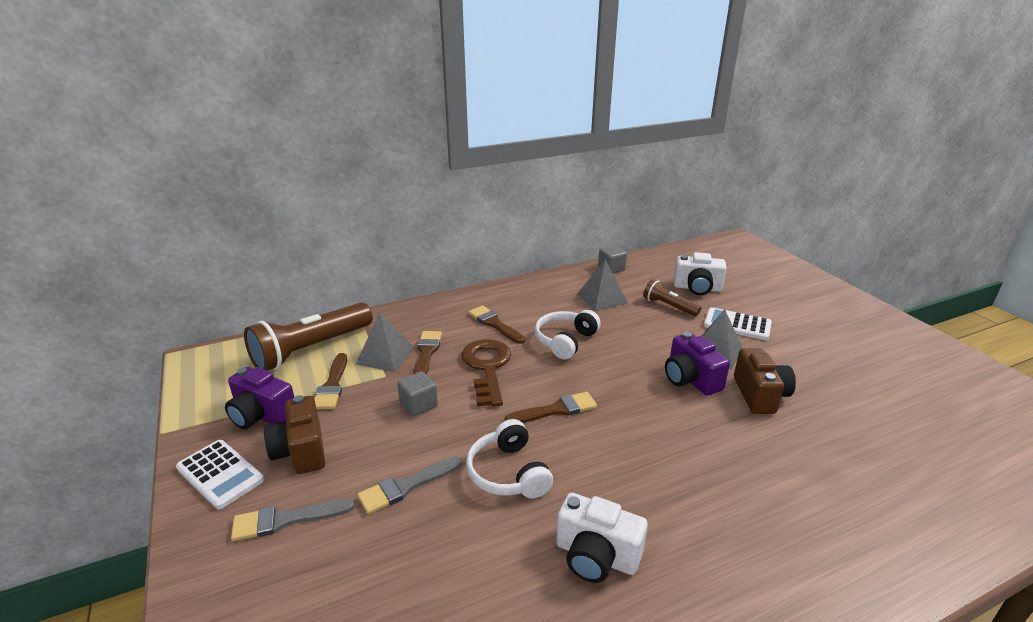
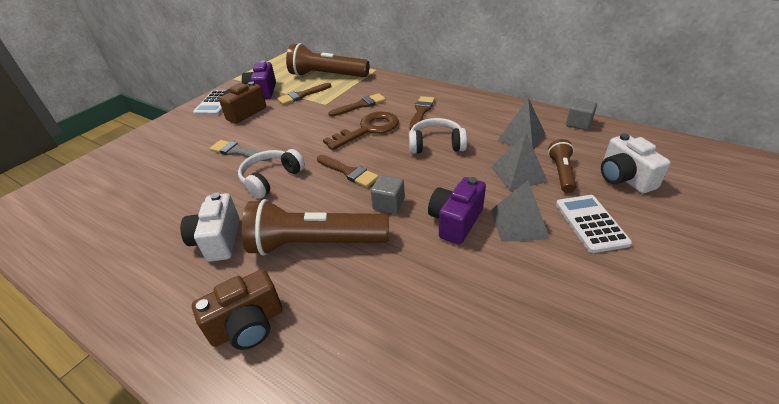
camera: 60 degrees right, 10 degrees up
(286, 519) = (196, 132): grey brush -> none
(385, 356) = (344, 95): grey pyramid -> grey pyramid (518, 174)
(418, 405) = (308, 125): grey cube -> grey cube (388, 204)
(661, 474) = (315, 243): none -> brown flashlight
(759, 395) = (478, 272): brown camera -> brown camera (248, 325)

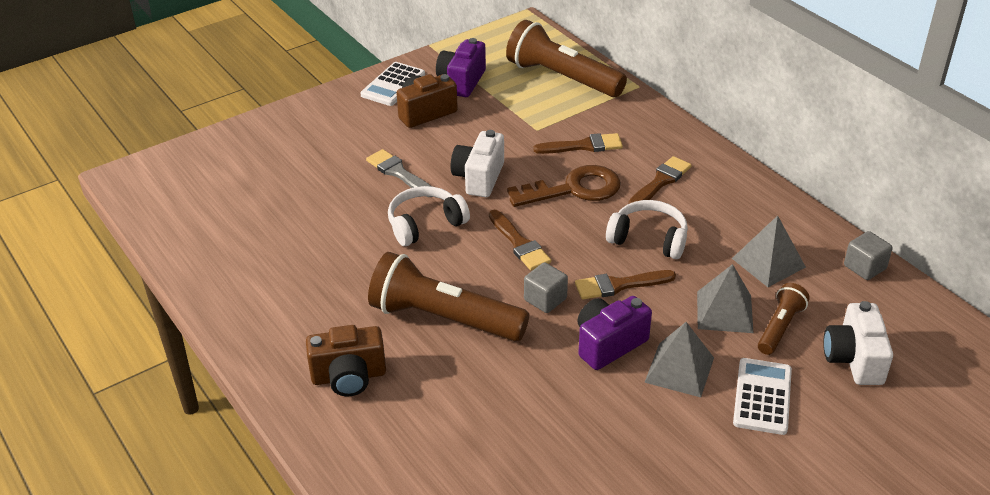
camera: 20 degrees right, 0 degrees up
(218, 240) = (344, 282): white camera -> white camera (479, 178)
(302, 95) = (513, 104): brown brush -> brown brush (619, 285)

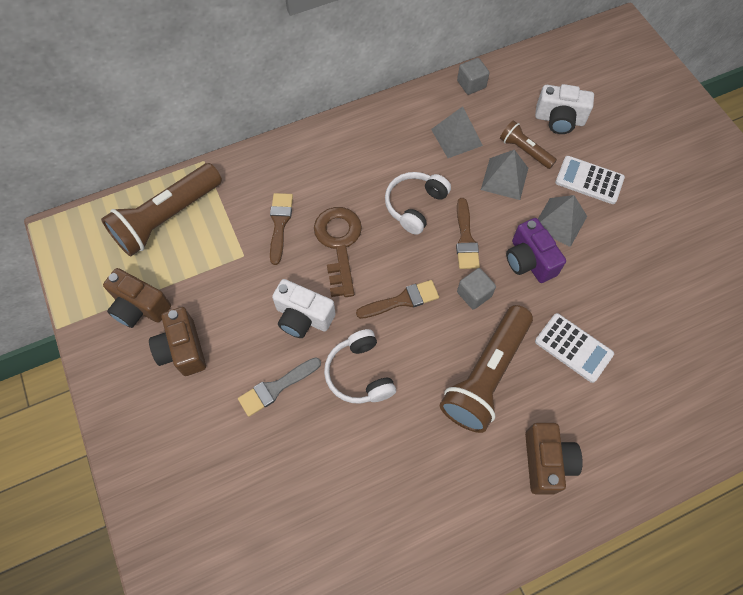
camera: 80 degrees left, 25 degrees up
(393, 85) = (120, 375): white calculator -> white calculator (573, 348)
(462, 81) = (140, 307): purple camera -> brown camera
(660, 182) = (345, 179): brown brush -> none

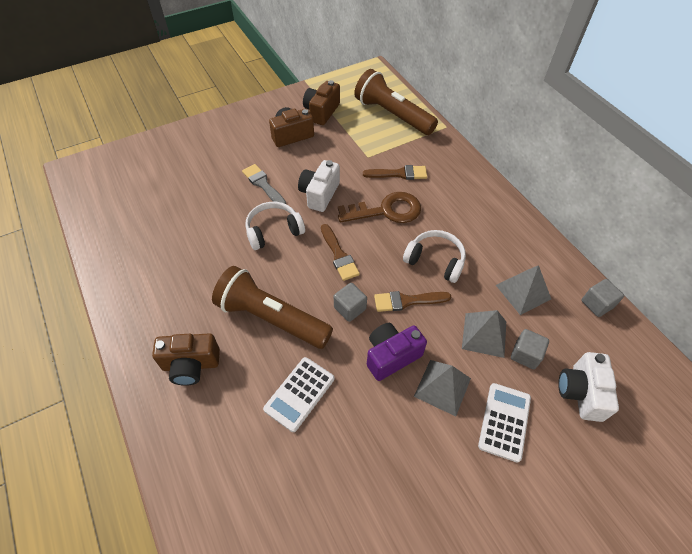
camera: 85 degrees right, 10 degrees down
(524, 151) = (525, 355): brown flashlight -> grey cube

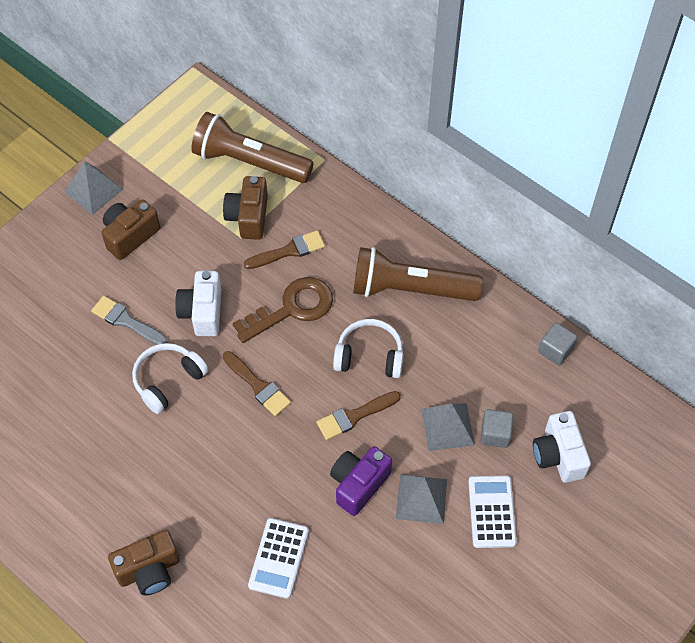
camera: 20 degrees left, 5 degrees up
(271, 318) = (213, 488): brown flashlight -> brown flashlight (410, 289)
(321, 112) = (154, 186): brown camera -> brown camera (248, 217)
(350, 308) = (295, 446): grey cube -> none
(523, 292) = (475, 362): grey pyramid -> grey pyramid (93, 190)

